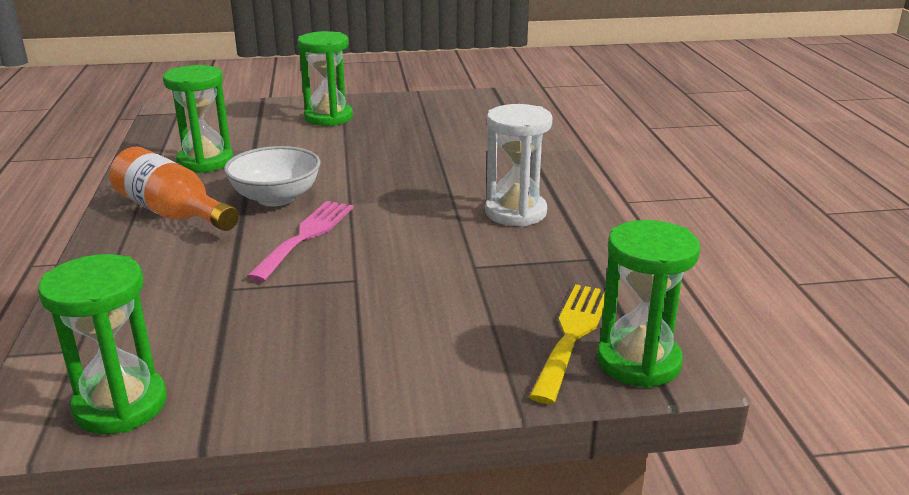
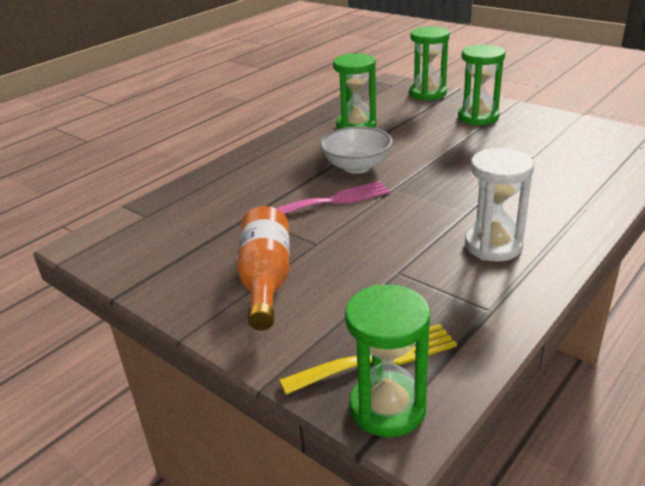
camera: 50 degrees right, 5 degrees up
(120, 405) = (118, 256): green hourglass -> green hourglass (427, 94)
(173, 213) = (291, 155): orange bottle -> orange bottle (266, 280)

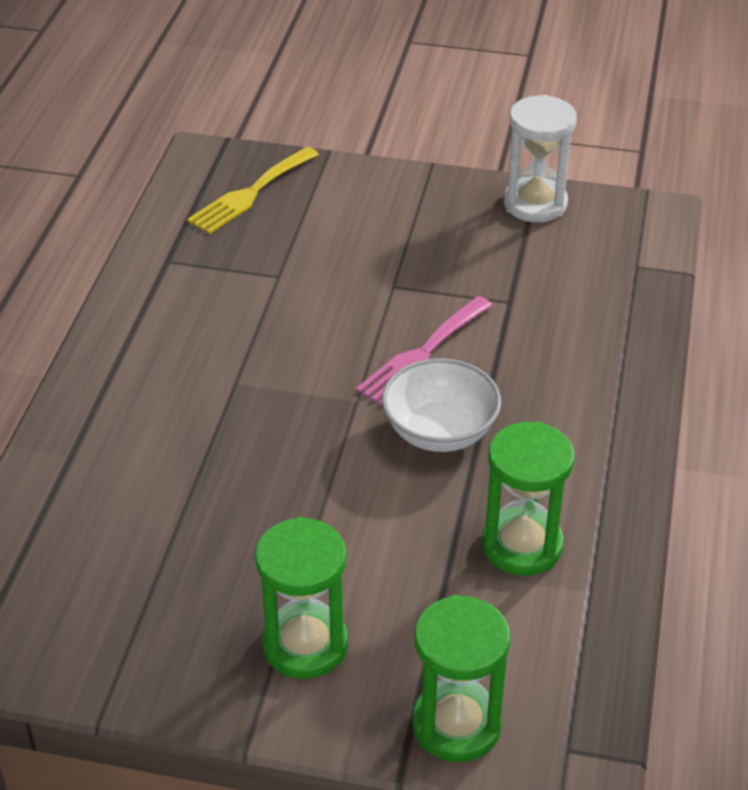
camera: 150 degrees right, 10 degrees up
(266, 280) = (408, 231): orange bottle -> none
(387, 408) = (223, 164): green hourglass -> none
(493, 246) = (185, 338): white hourglass -> white hourglass (535, 204)

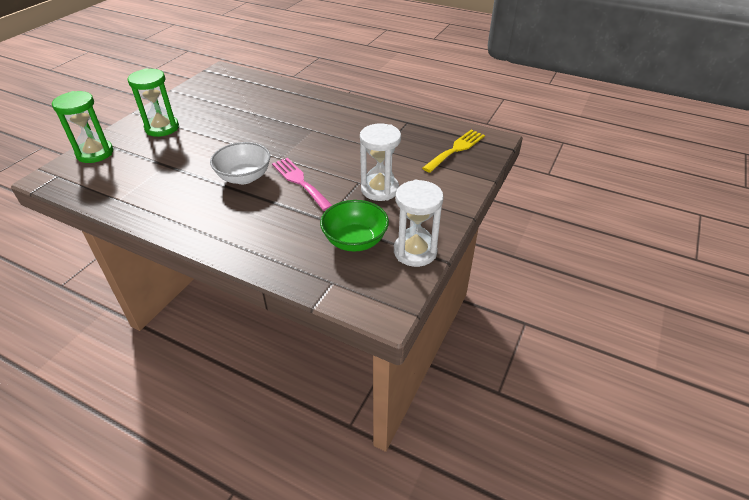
camera: 105 degrees right, 0 degrees up
(250, 193) = (456, 149): yellow fork -> yellow fork turned 75 degrees clockwise
(404, 259) = (379, 189): none -> white hourglass
(522, 545) = (159, 186): green hourglass -> none
(542, 261) = (355, 241): none -> green bowl

